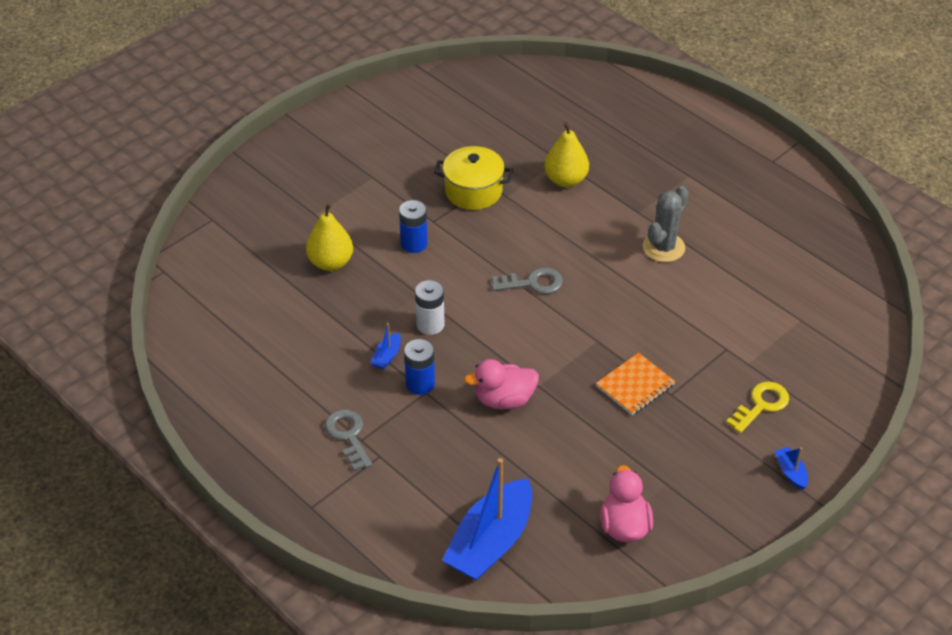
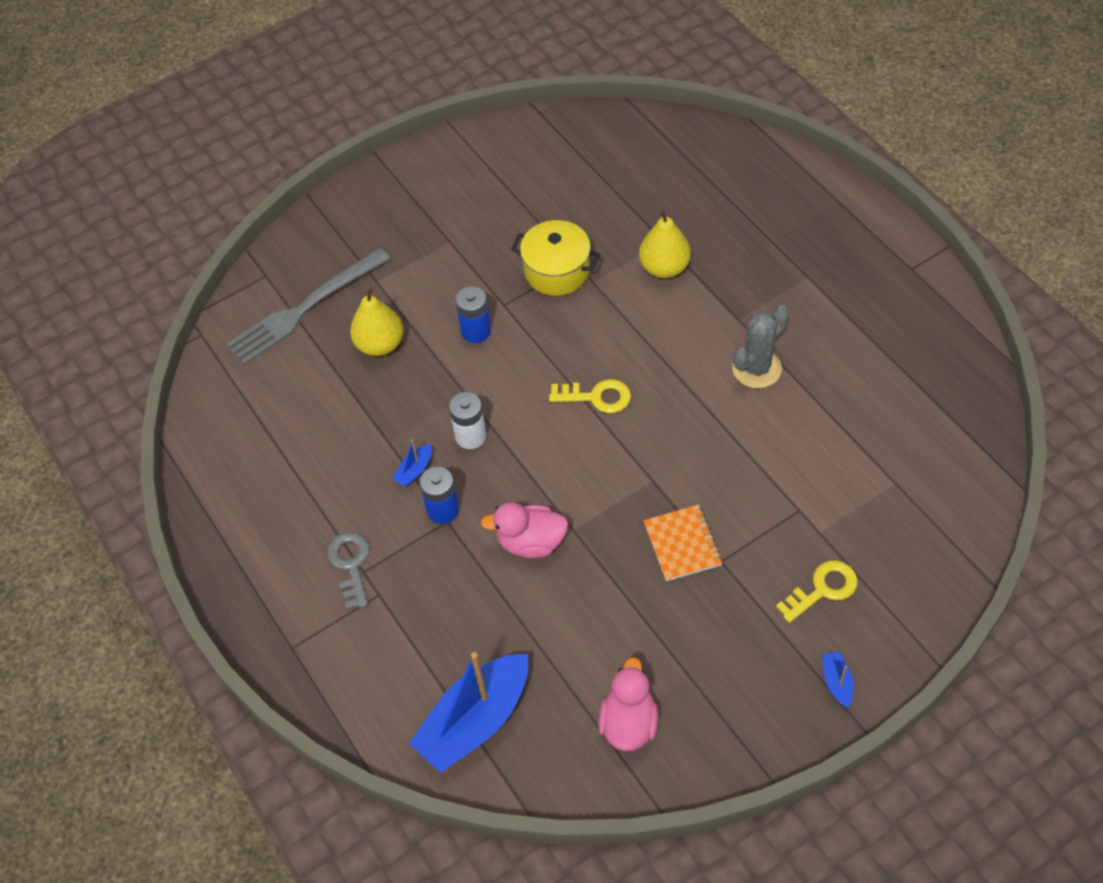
camera: 15 degrees right, 10 degrees up
(255, 241) = (305, 308): none -> grey fork
(533, 283) = (596, 397): grey key -> yellow key
(635, 385) = (682, 544): orange notebook -> orange notebook turned 75 degrees counterclockwise

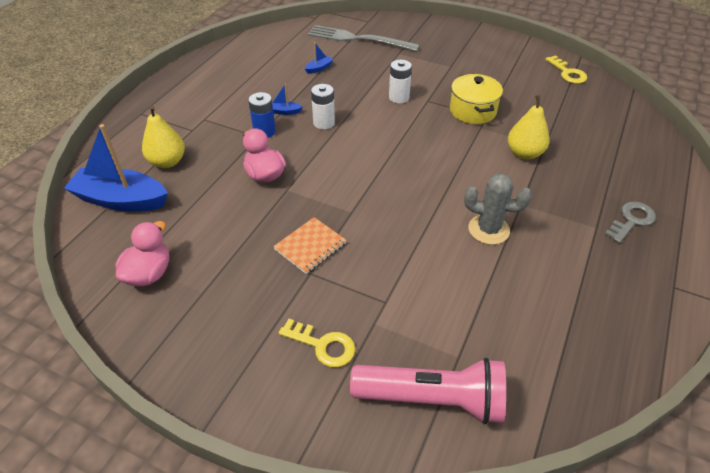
camera: 55 degrees right, 10 degrees down
(350, 564) = (206, 113): grey key -> grey key (631, 220)
(380, 344) = (358, 69): yellow pear -> yellow pear (167, 162)
(476, 331) = (399, 97): blue battery -> white battery
(596, 397) = (395, 162): yellow key -> yellow key (567, 73)
(628, 723) = (149, 273): pink duck -> pink duck turned 45 degrees counterclockwise
(837, 682) = (241, 389): blue boat -> blue boat (319, 68)
(928, 527) = (432, 399): none -> pink flashlight

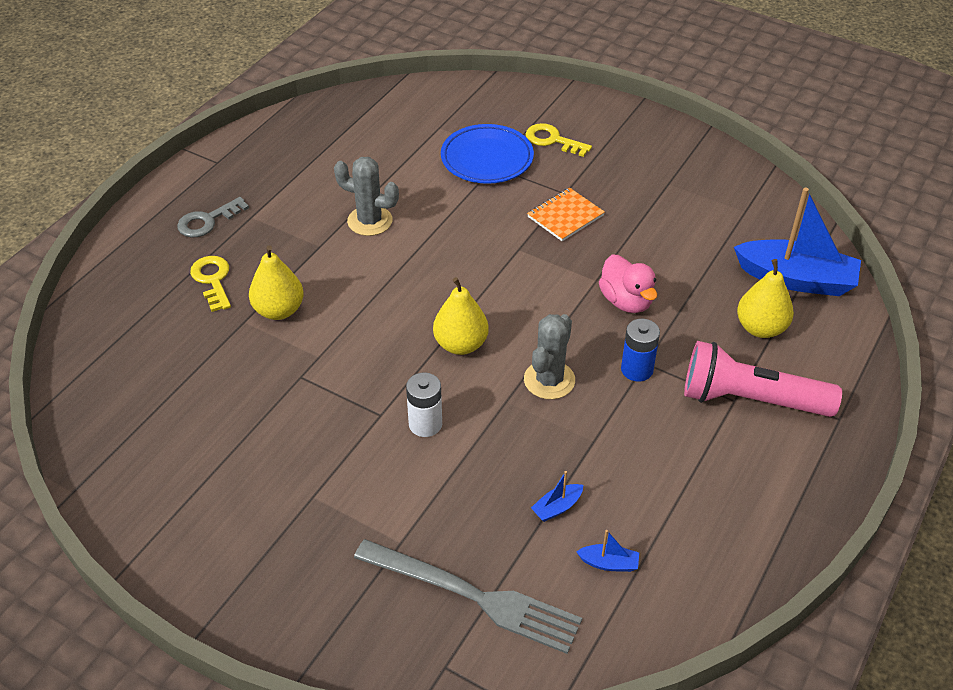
camera: 175 degrees left, 0 degrees up
(149, 273) = (727, 201): pink duck -> none
(284, 111) = (611, 406): blue boat -> blue boat (609, 563)
(324, 123) = (549, 380): white battery -> grey cactus
(386, 139) = (461, 344): none -> yellow pear
(394, 311) = (487, 159): none -> blue plate
(432, 399) = (468, 106): pink flashlight -> pink flashlight (750, 399)
(472, 111) = (317, 388): yellow pot -> none
(567, 73) = (114, 462): yellow key -> yellow key (212, 280)

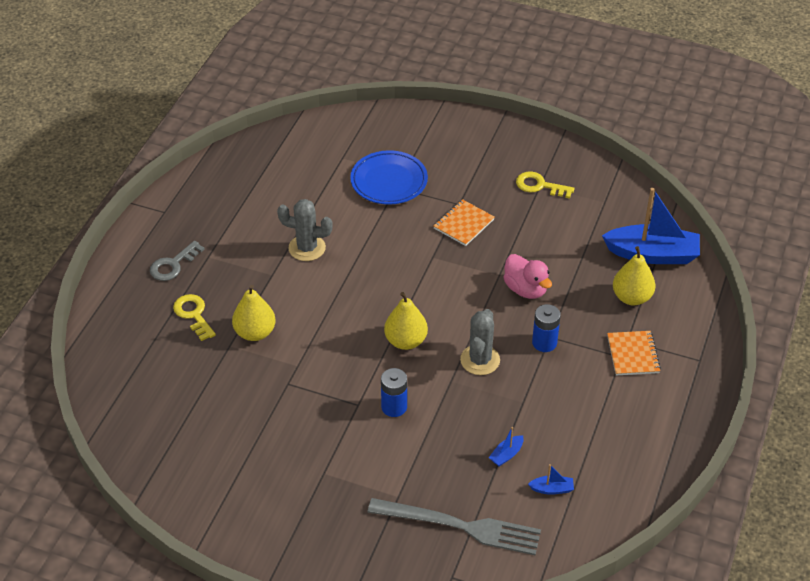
camera: 10 degrees left, 0 degrees up
(425, 424) = (394, 407): white battery -> blue battery
(552, 140) = (439, 158): yellow key -> yellow key (539, 186)
(750, 399) = (633, 354): pink flashlight -> orange notebook

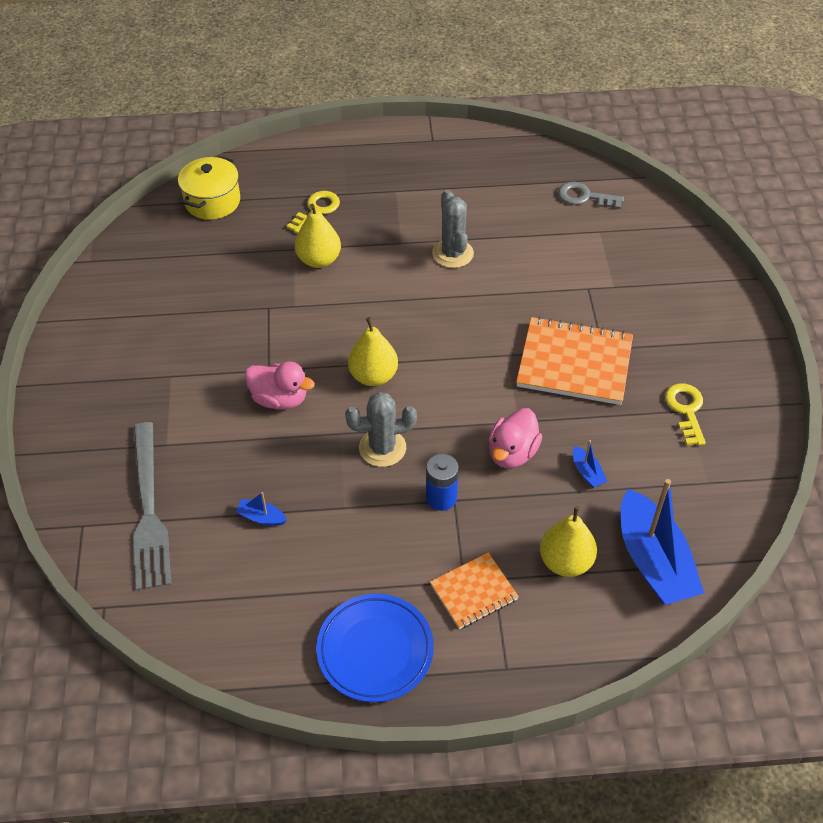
camera: 65 degrees right, 5 degrees up
(127, 382) = (212, 201): none -> yellow pot
(173, 265) = (370, 172): grey key -> grey key (584, 197)
(389, 181) = (592, 279): blue plate -> blue plate (375, 650)
(394, 407) = (280, 399): blue battery -> pink duck
(463, 224) = (574, 363): orange notebook -> orange notebook, size x1.75
(552, 489) = (232, 576): blue boat -> blue boat (587, 472)

